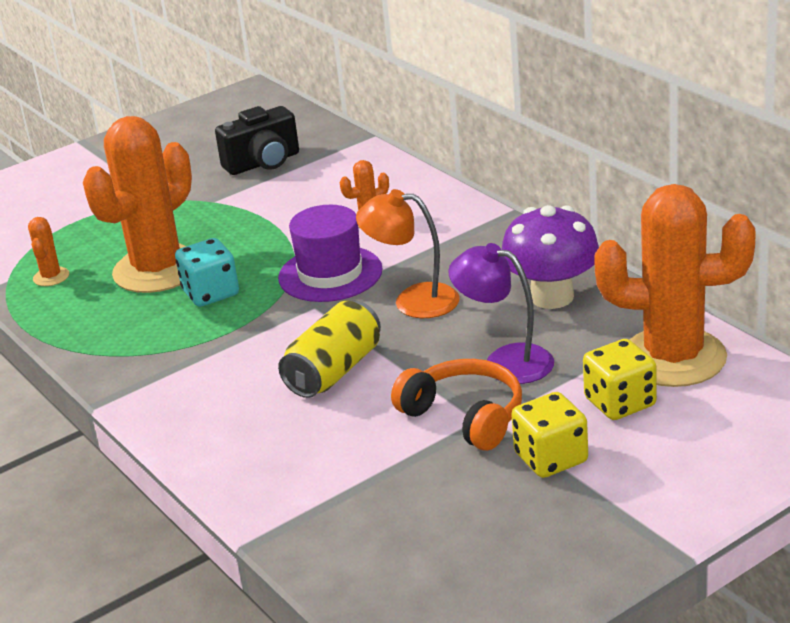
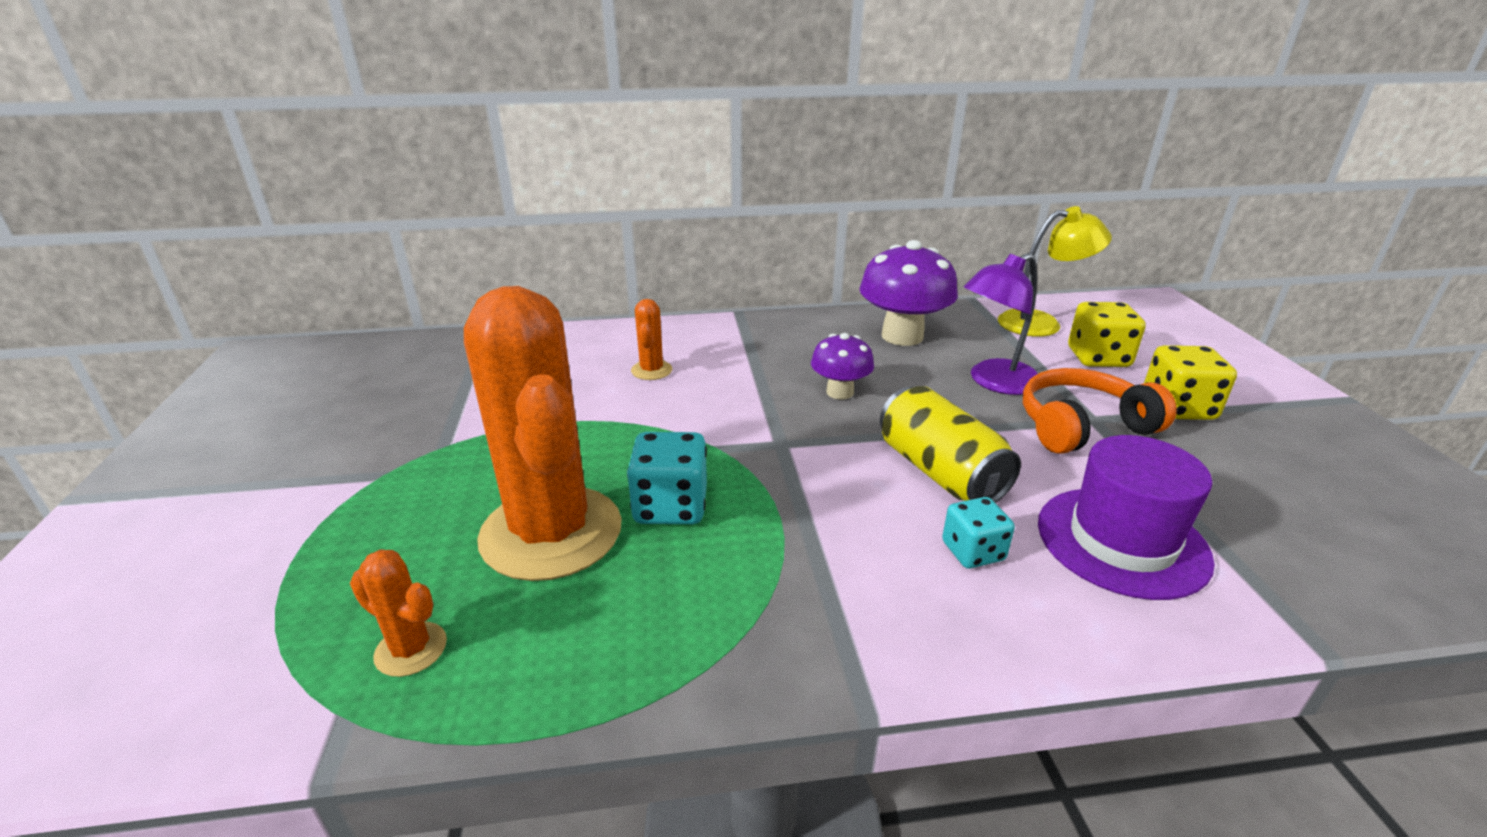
camera: 65 degrees left, 0 degrees up
(249, 404) = (973, 551): none -> turquoise dice
(263, 163) = (427, 390): black camera -> none
(330, 274) = (731, 418): purple hat -> purple hat (1122, 541)
(413, 301) = (840, 392): orange lamp -> purple mushroom
(673, 358) = (1041, 323): orange cactus -> yellow lamp

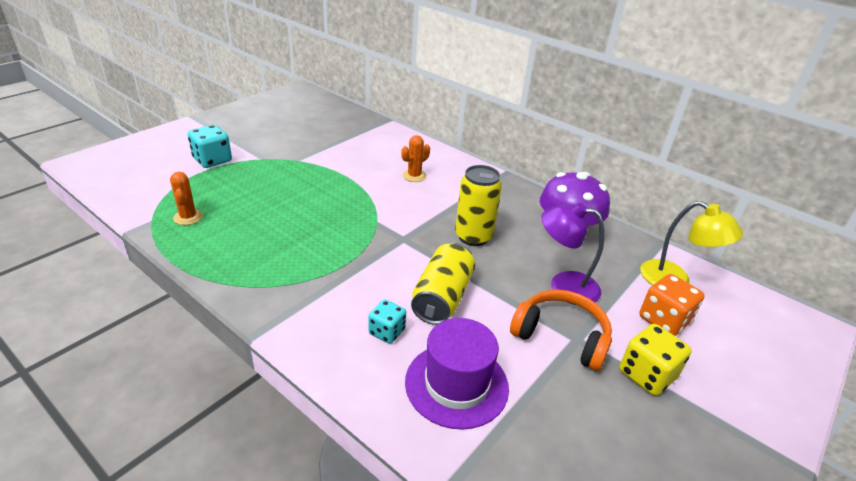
camera: 45 degrees right, 5 degrees up
(551, 532) = (273, 212): orange cactus -> none
(670, 506) = (321, 231): turquoise dice -> turquoise dice (212, 160)
(840, 392) = (473, 237): purple mushroom -> yellow can
(1098, 358) = (664, 320): yellow dice -> orange dice

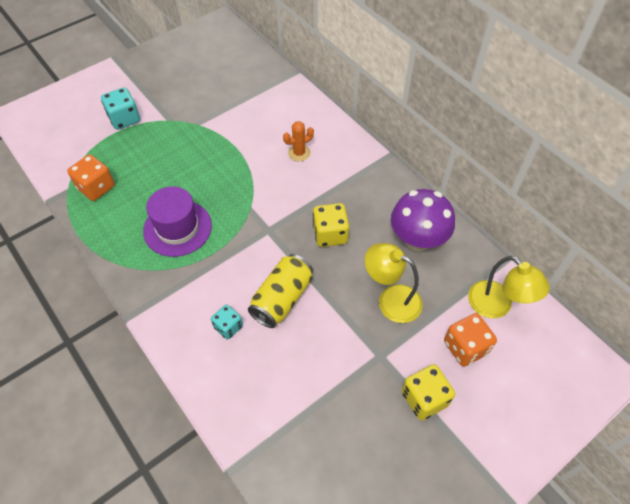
camera: 15 degrees right, 20 degrees up
(188, 217) = (96, 187): orange cactus -> orange dice
(456, 384) = (268, 383): purple hat -> purple hat (177, 228)
(473, 237) = (330, 234): yellow can -> yellow dice
(561, 336) = (368, 351): orange headphones -> none
(564, 286) = (391, 299): purple lamp -> yellow lamp

